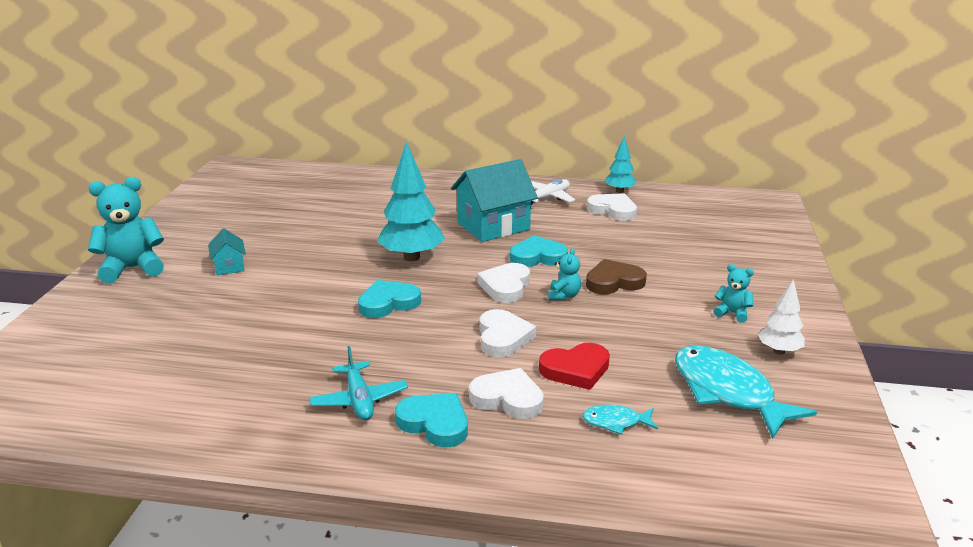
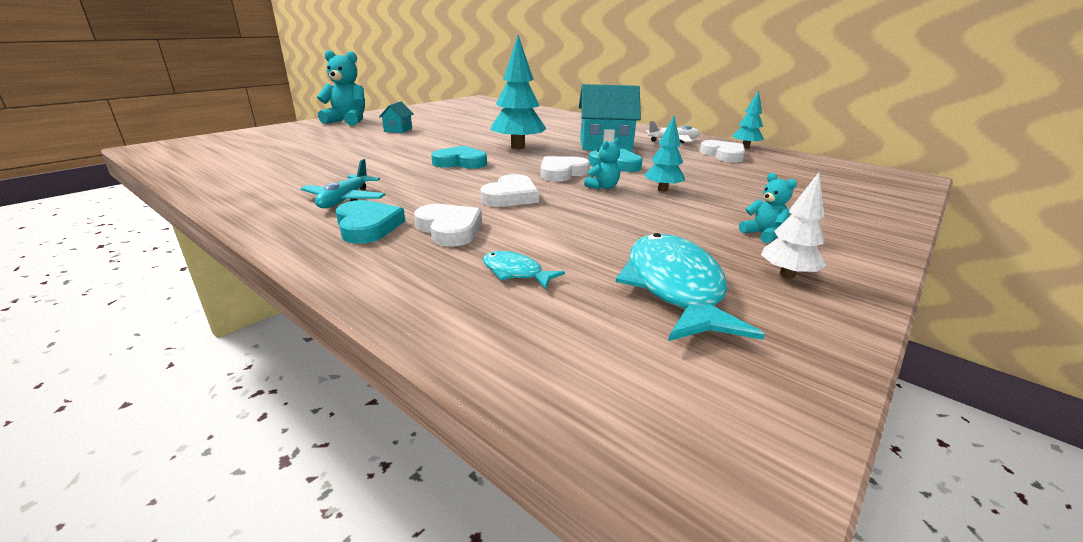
camera: 30 degrees right, 0 degrees up
(576, 370) = (538, 229): red heart -> none
(614, 282) = (662, 189): brown heart -> turquoise tree

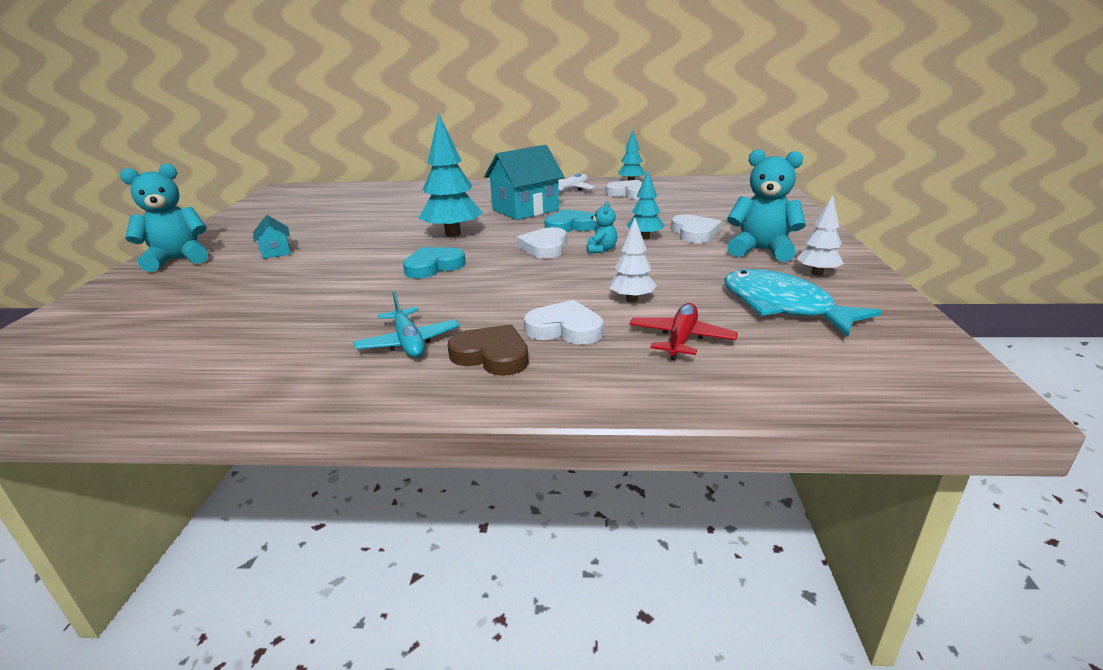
camera: 35 degrees left, 0 degrees up
(367, 226) = (492, 355): turquoise heart -> brown heart
(511, 196) = (550, 283): white heart -> white heart (694, 233)
(516, 272) = (681, 339): turquoise fish -> red plane
(544, 229) = (631, 299): none -> white tree
(763, 234) = (761, 250): turquoise teddy bear -> turquoise teddy bear, size x1.99

